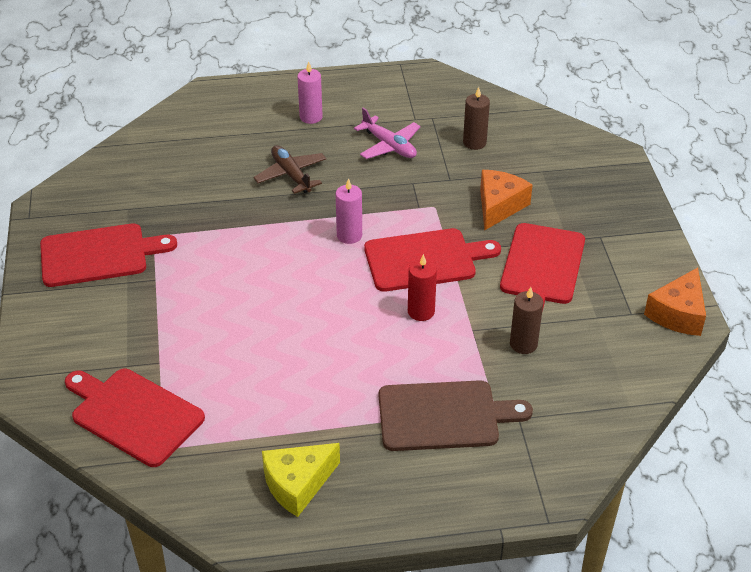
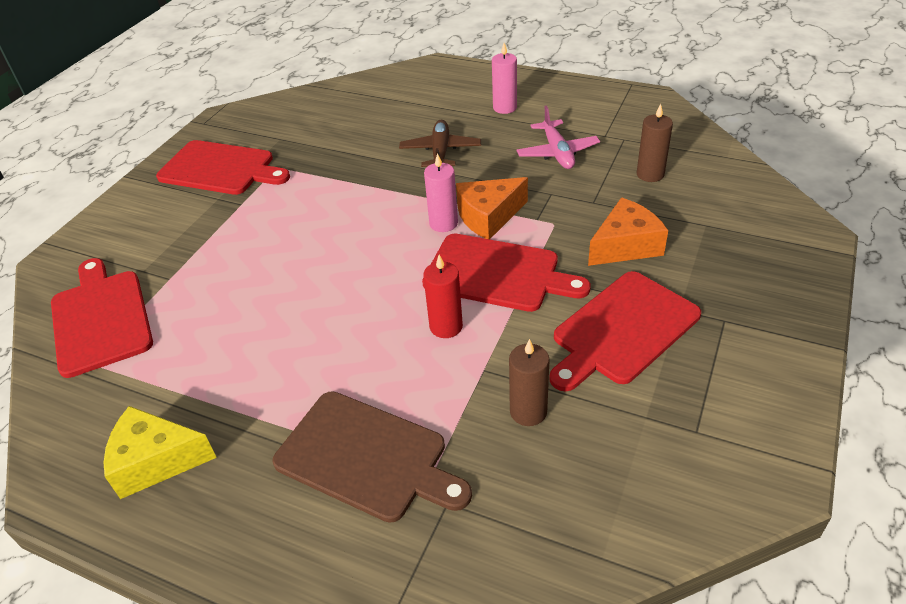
camera: 35 degrees right, 0 degrees up
(678, 314) = (763, 459): orange cheese -> orange cheese (488, 217)

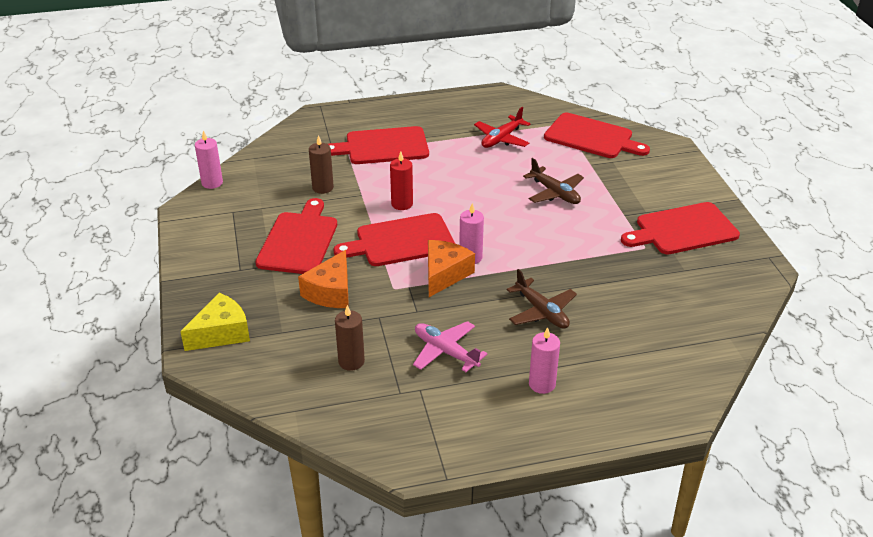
camera: 140 degrees right, 5 degrees down
(156, 461) = (473, 113): yellow cheese -> yellow cheese (221, 333)
(197, 377) = (501, 139): none -> red plane
(263, 258) = (555, 193): none -> brown plane
(366, 457) = (383, 146): brown cutting board -> red cutting board
(709, 524) = (212, 183): none -> pink candle

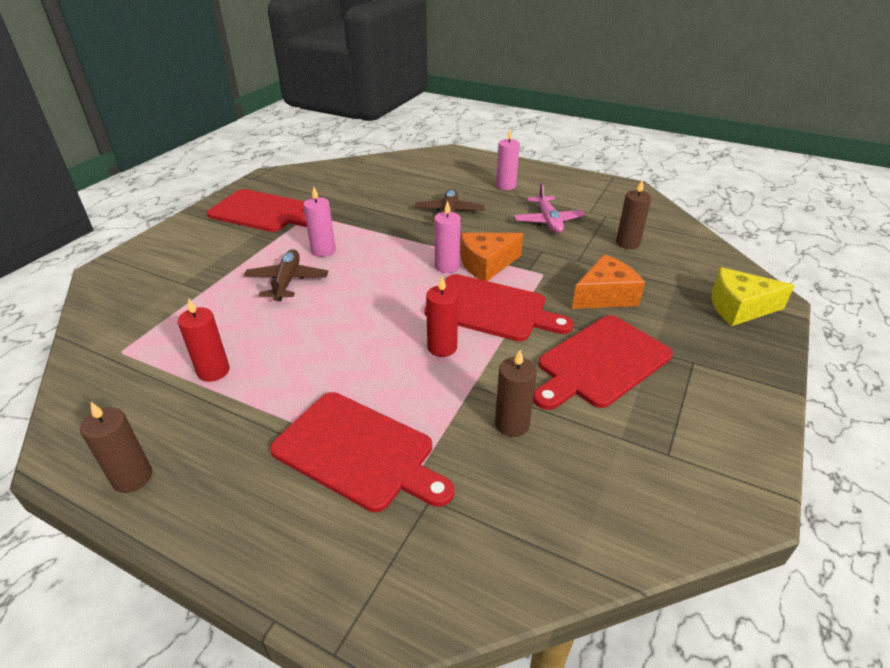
camera: 140 degrees left, 0 degrees up
(212, 183) = (681, 539): pink candle -> pink candle (323, 251)
(461, 101) = (132, 477): none -> brown candle
(501, 139) = (213, 371): red plane -> red candle
(591, 137) = (137, 317): red cutting board -> none

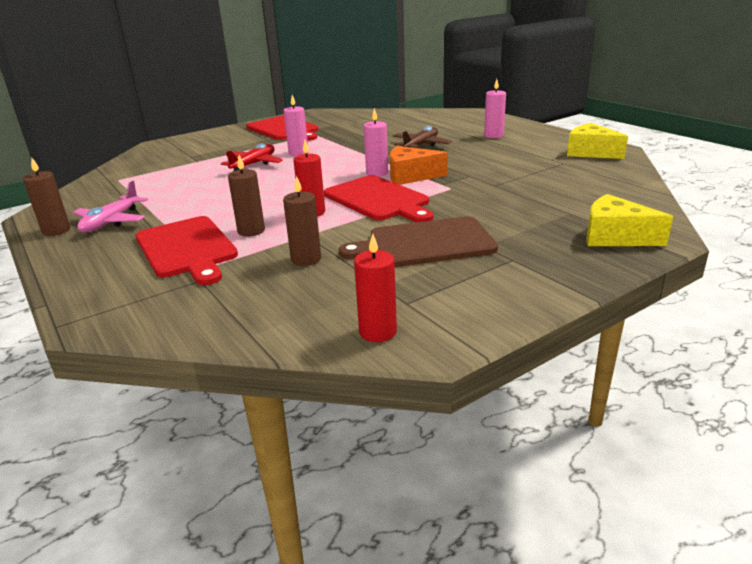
camera: 30 degrees right, 10 degrees down
(213, 371) = (155, 196): red candle -> red candle (378, 332)
(287, 281) = (254, 164): brown plane -> red plane
(548, 221) = (502, 160): pink plane -> pink plane (111, 222)
(601, 362) = (426, 243): red cutting board -> brown cutting board
(605, 296) = (488, 208): orange cheese -> none
(614, 196) = (590, 152): none -> yellow cheese
(627, 243) = (559, 181): brown candle -> brown candle (251, 231)

